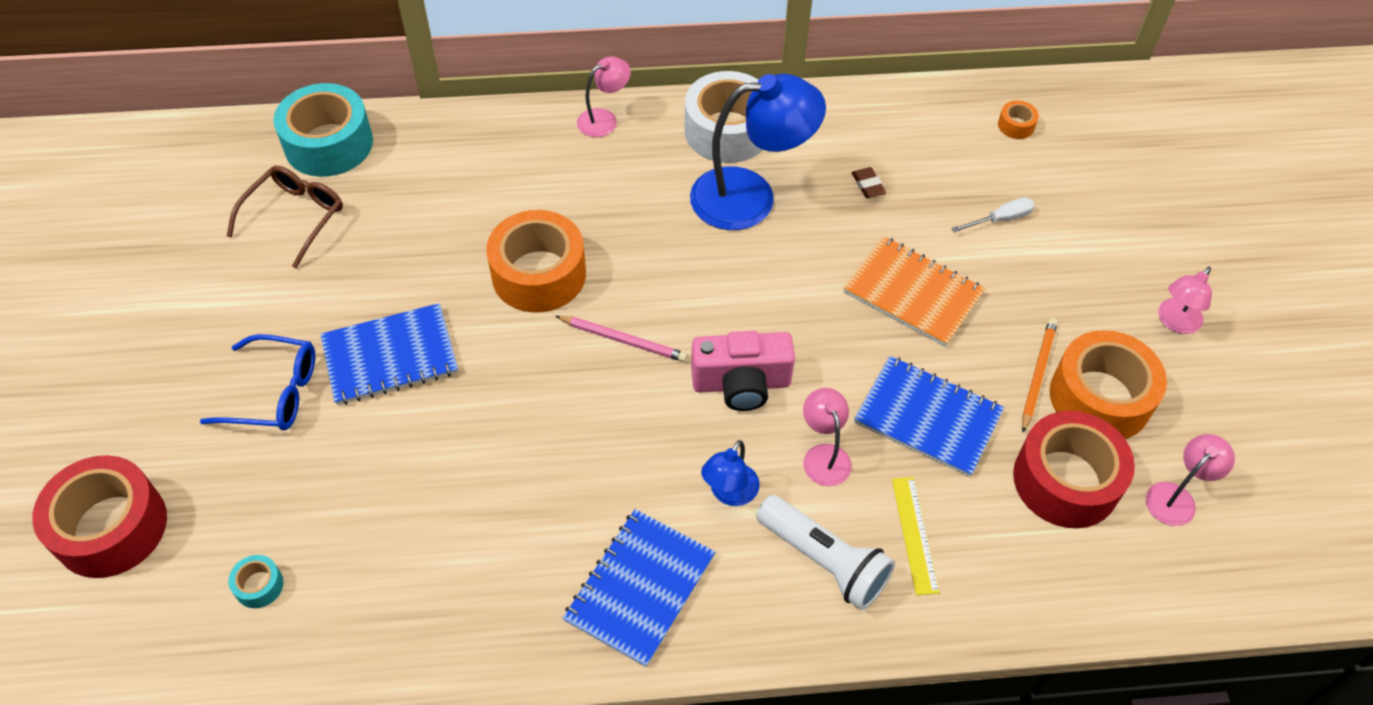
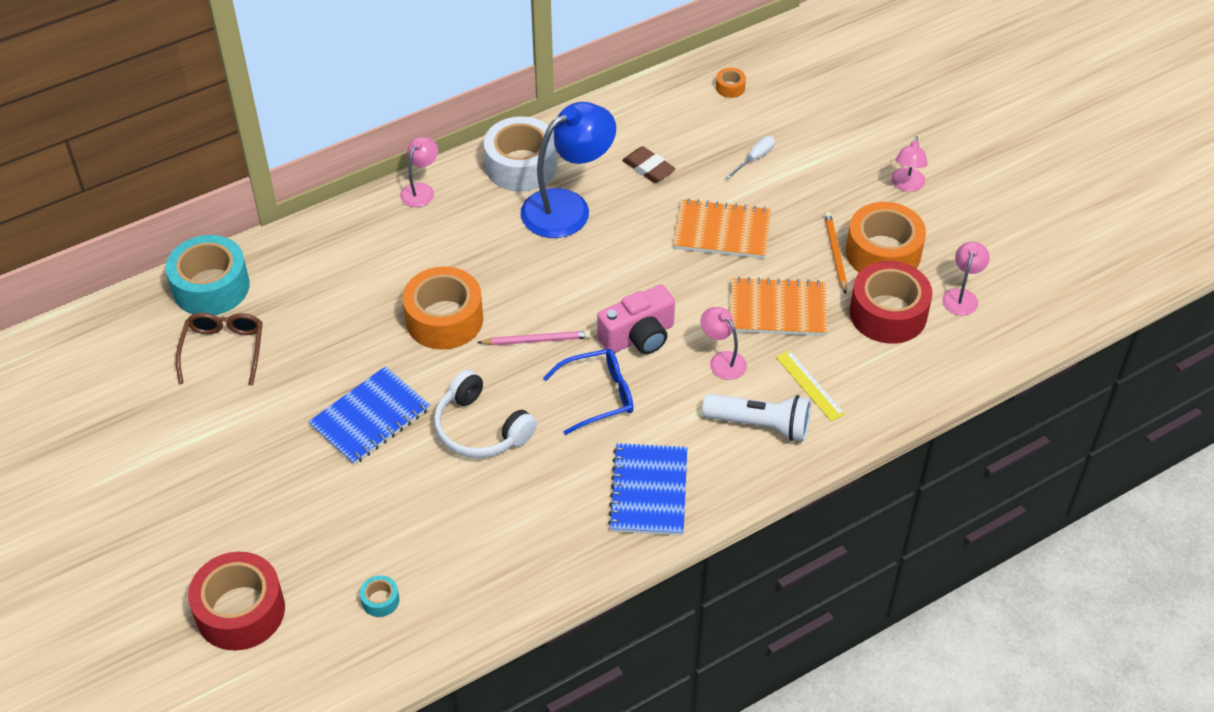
camera: 25 degrees left, 5 degrees down
(274, 393) = (299, 476): blue glasses -> blue glasses (598, 396)
(497, 421) = (480, 429): none -> white headphones
(729, 493) = (673, 409): blue lamp -> none
(868, 185) = (648, 168): brown eraser -> brown eraser, size x1.55
(927, 418) = (778, 309): blue notebook -> orange notebook

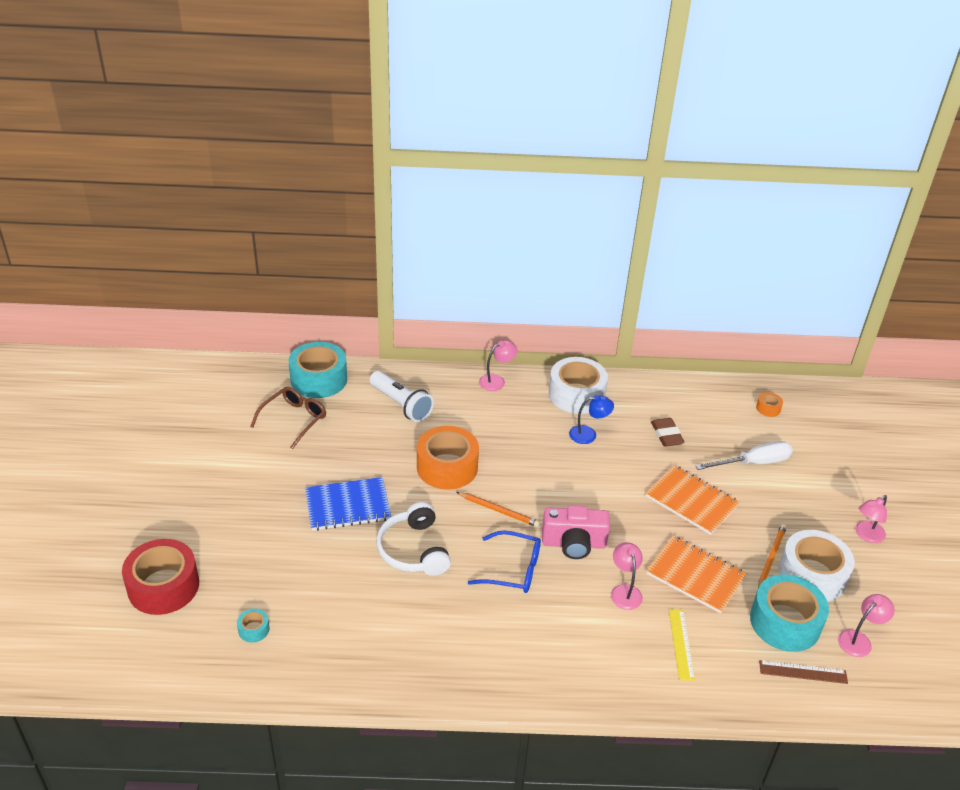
camera: 30 degrees right, 10 degrees down
(537, 340) = (499, 510): pink pencil -> orange pencil
(568, 207) = (588, 434): blue lamp -> blue lamp, size x0.50
(649, 491) = (498, 656): blue notebook -> none
(755, 158) = (753, 463): white screwdriver -> white screwdriver, size x1.71
(760, 425) = (620, 653): white flashlight -> white flashlight (401, 404)
(883, 253) = (812, 575): orange tape -> white tape
(888, 313) = (785, 622): red tape -> turquoise tape
(933, 354) = (803, 672): none -> brown ruler

